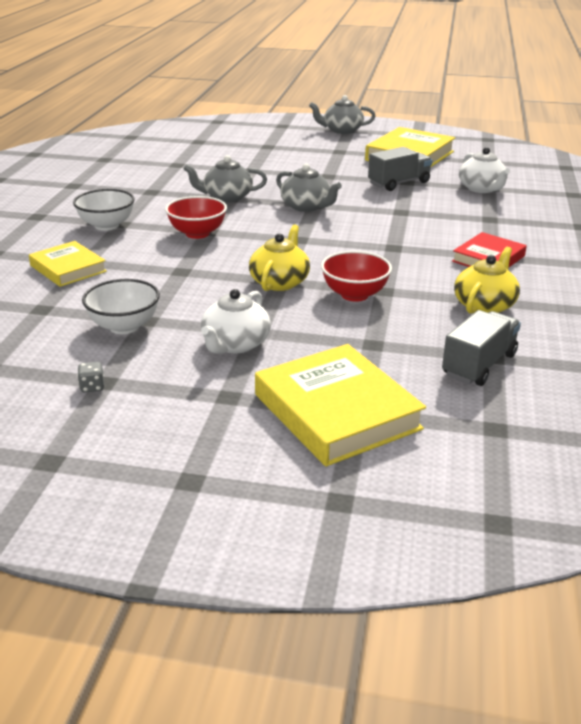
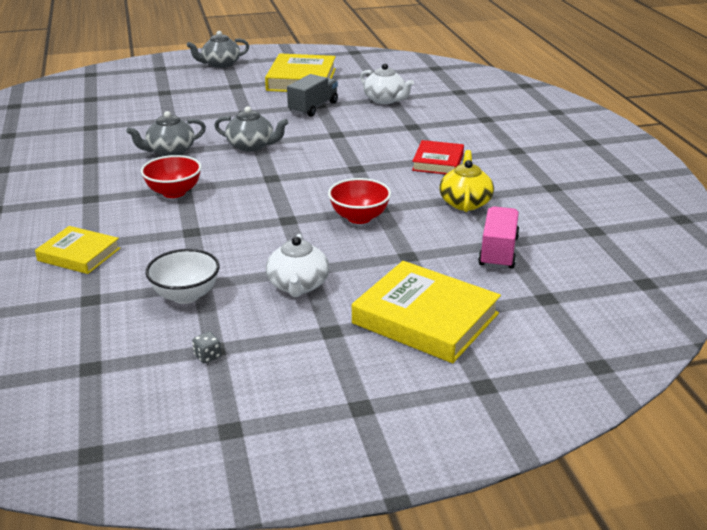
camera: 25 degrees left, 0 degrees up
(106, 225) = (77, 203): white bowl -> none
(280, 282) = (288, 221): yellow teapot -> none
(479, 365) = (498, 252): grey truck -> pink truck

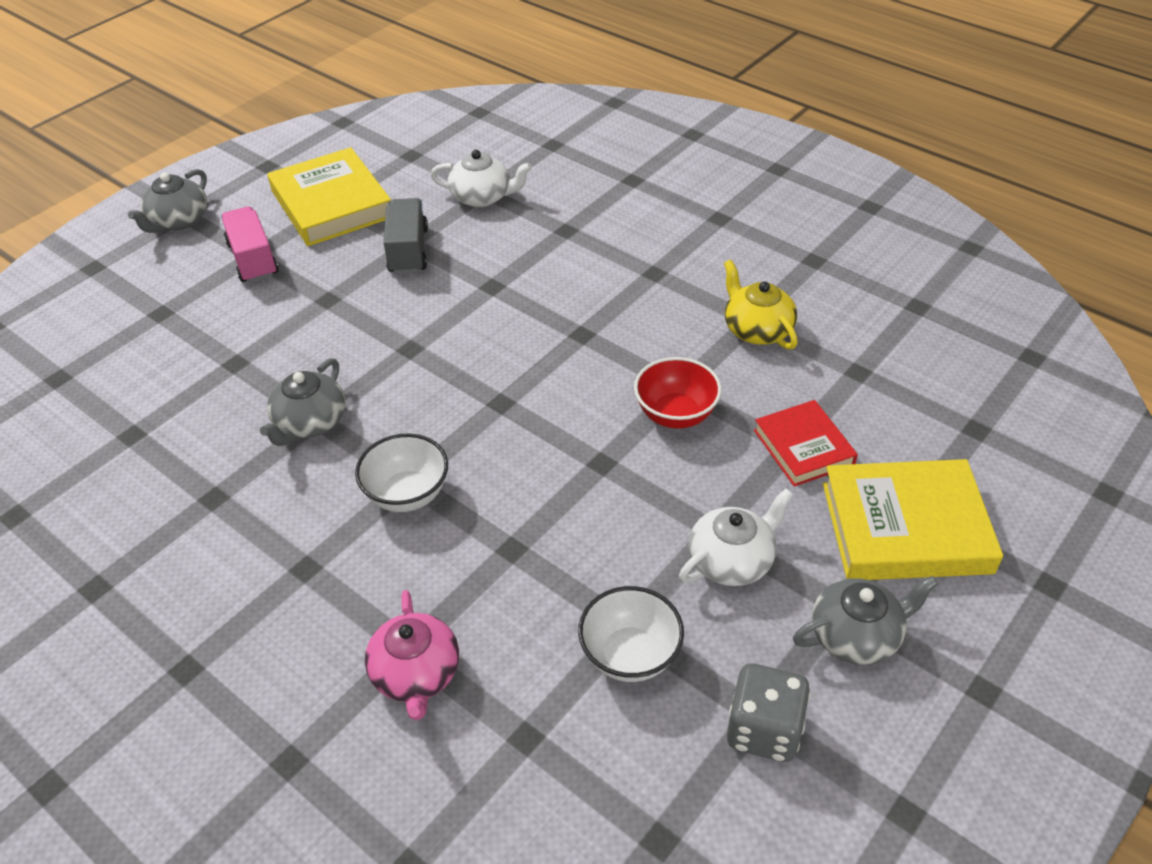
camera: 35 degrees left, 15 degrees up
(79, 254) = (416, 674): yellow book -> pink teapot
(174, 192) = (407, 494): red bowl -> white bowl
(207, 356) = (764, 730): grey dice -> grey dice, size x2.28
(251, 146) = (409, 358): grey teapot -> grey teapot (856, 635)
(298, 285) = (732, 560): white teapot -> white teapot turned 90 degrees counterclockwise
(438, 162) = (659, 278): red book -> red book (803, 447)
(498, 252) = (867, 388): pink truck -> pink truck (253, 259)

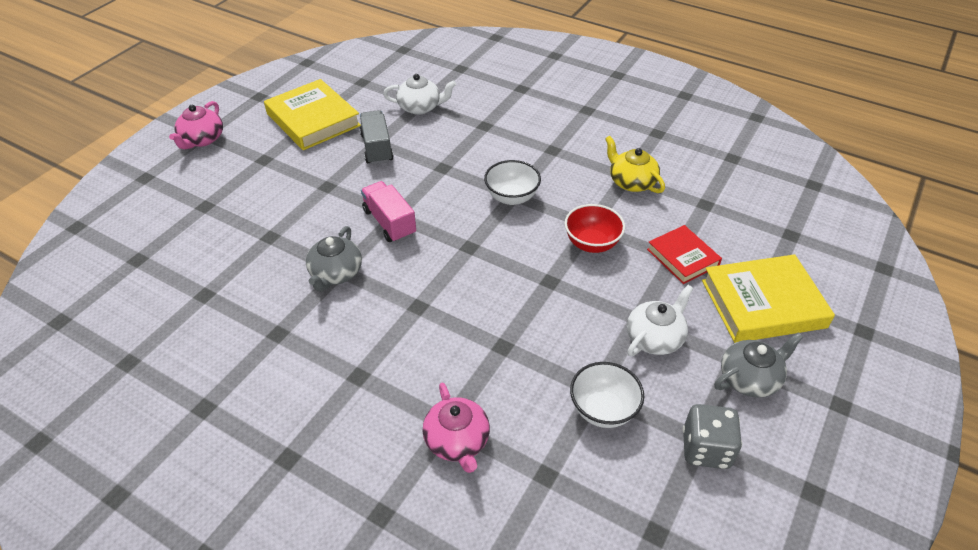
camera: 10 degrees left, 0 degrees up
(178, 221) = (202, 139): grey teapot -> pink teapot
(253, 259) = (265, 163): pink truck -> pink truck (389, 222)
(407, 494) = (419, 316): white bowl -> white bowl (512, 197)

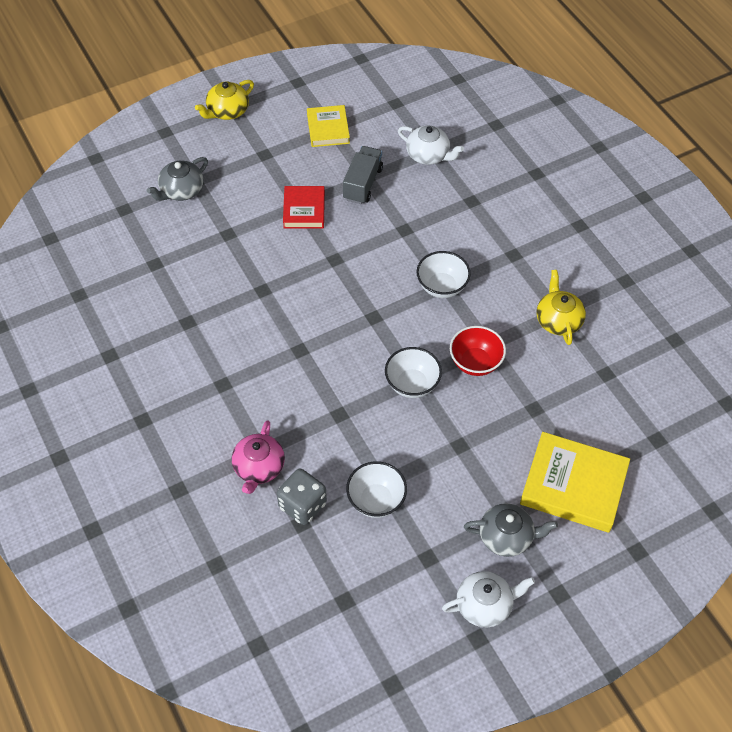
camera: 30 degrees right, 10 degrees up
(202, 139) = (227, 111): pink teapot -> yellow teapot
(313, 120) = (328, 129): yellow book -> yellow book, size x0.60
(335, 273) = (257, 291): grey teapot -> grey teapot (181, 190)
(389, 222) = (326, 264): pink truck -> none
(550, 287) = (412, 384): none -> white bowl
(655, 338) = (460, 467): white teapot -> white teapot (485, 605)
(682, 257) = (541, 412): red book -> red book (304, 210)
(706, 449) = (427, 567): grey dice -> grey dice (302, 505)

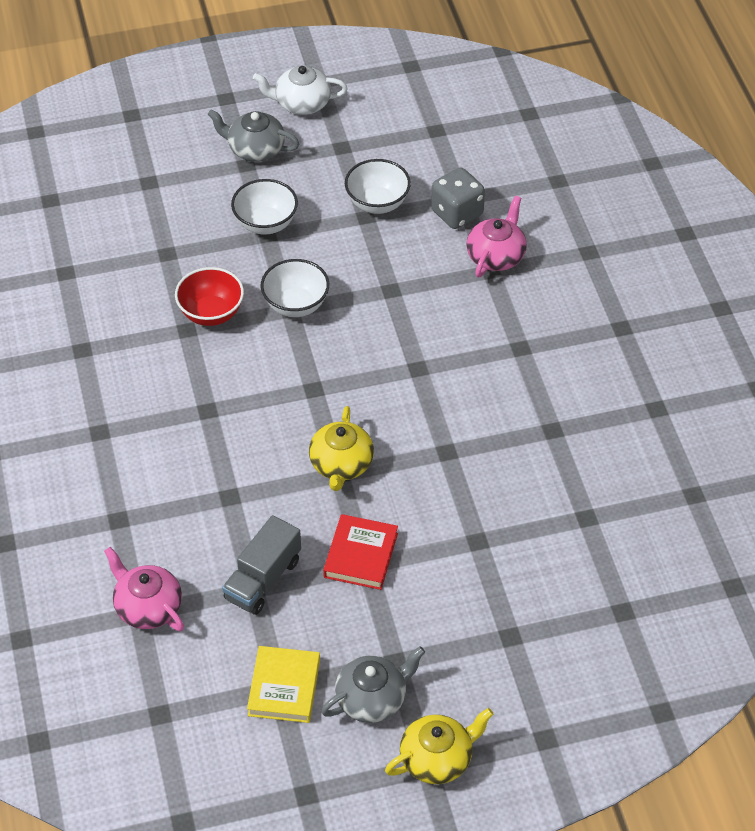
camera: 165 degrees left, 5 degrees down
(181, 190) = (534, 625): grey teapot -> grey teapot (372, 699)
(428, 155) = (147, 607): white teapot -> pink teapot
(441, 286) = (212, 409): white bowl -> white bowl (265, 223)
(558, 320) = (87, 340): yellow teapot -> yellow teapot (341, 464)
(573, 485) = (164, 177): yellow book -> none

